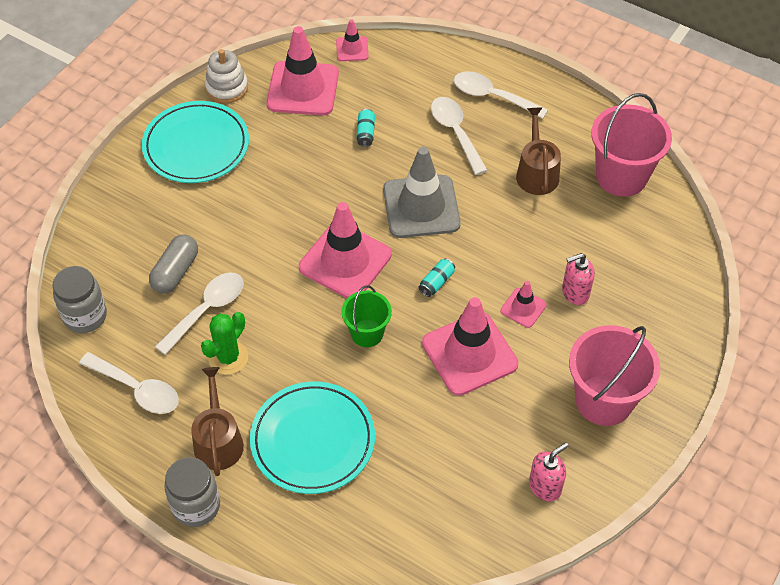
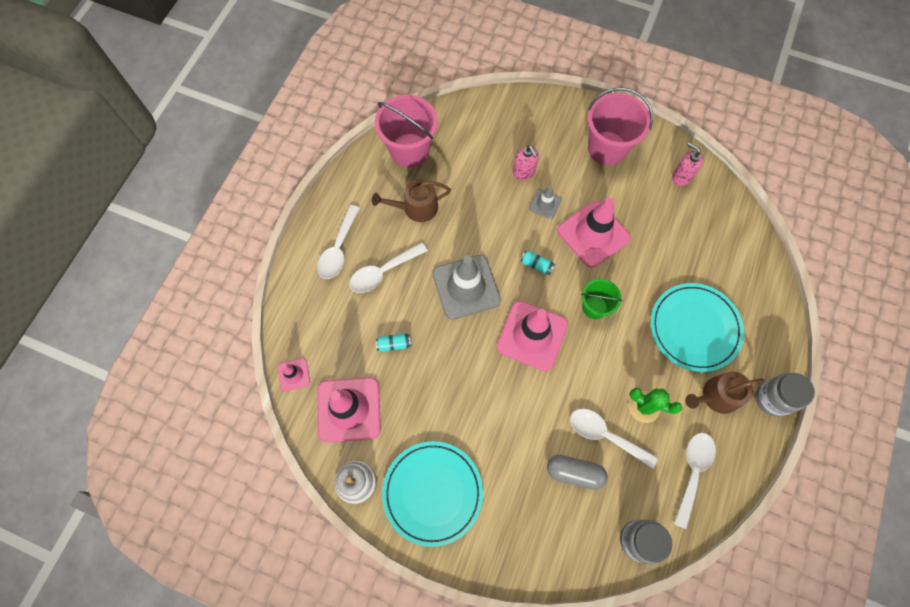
camera: 100 degrees left, 15 degrees up
(523, 308) = (545, 204): pink traffic cone -> grey traffic cone

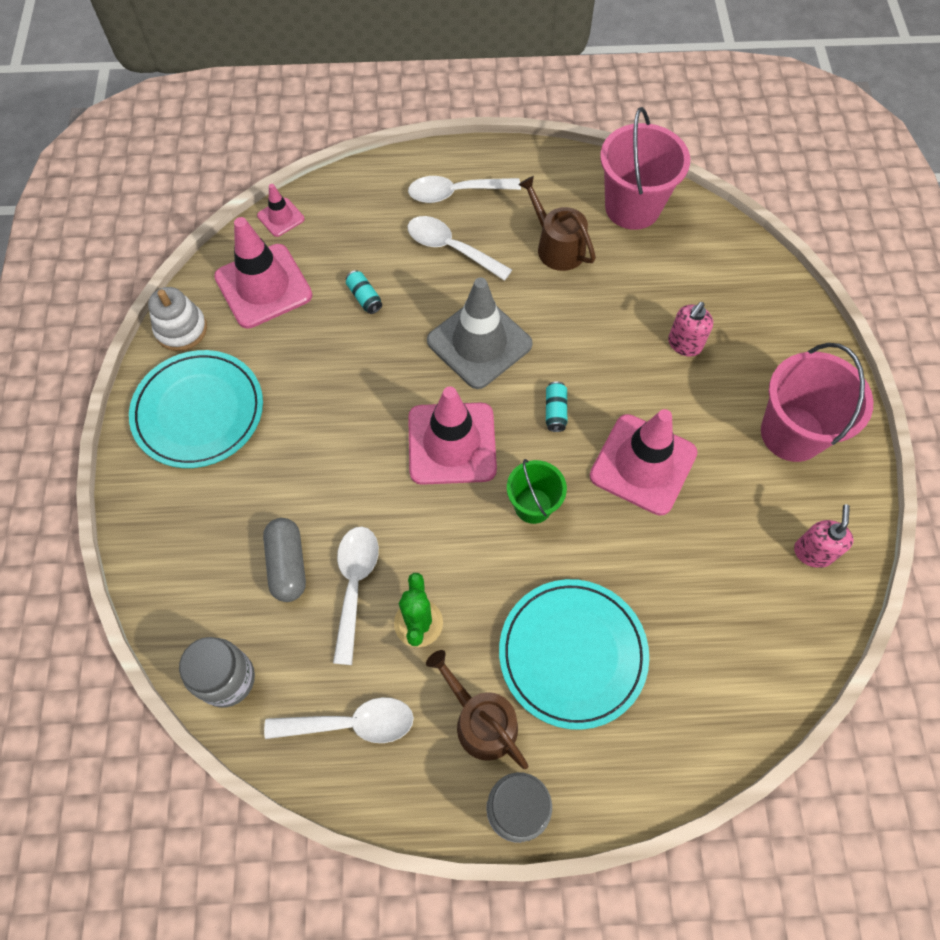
camera: 65 degrees right, 5 degrees down
(545, 204) = (652, 388): grey traffic cone -> none

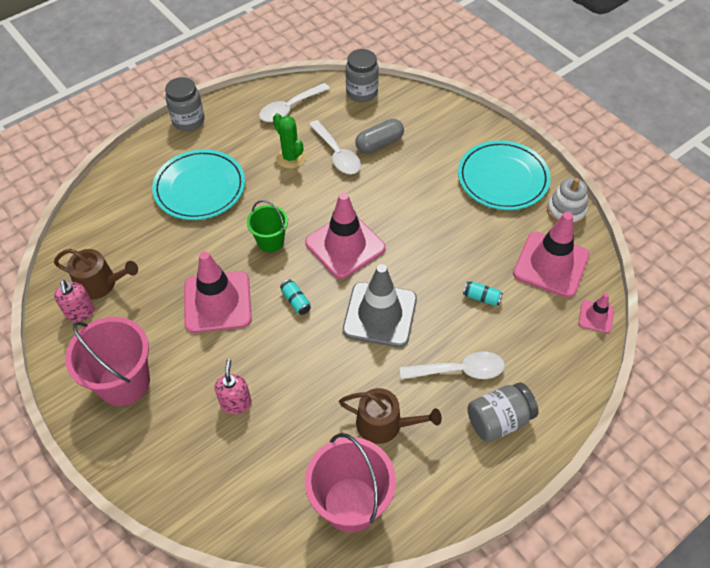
camera: 145 degrees right, 10 degrees down
(287, 565) = (379, 144): grey capsule -> grey capsule turned 75 degrees counterclockwise
(455, 193) = (499, 420): white spoon -> grey jar
(481, 721) = (228, 140): brown watering can -> brown watering can (100, 283)

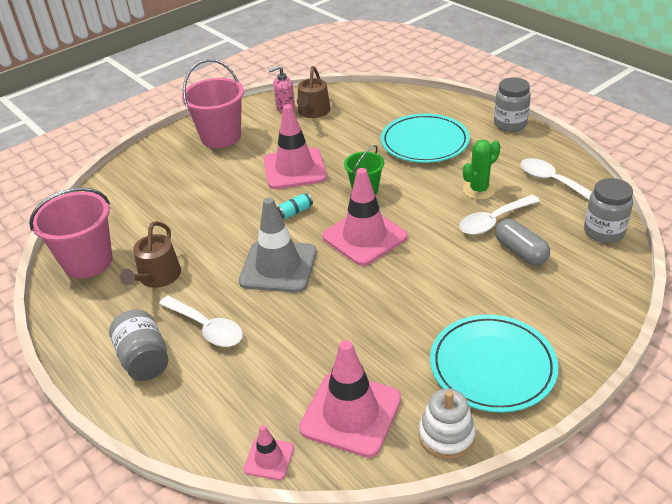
camera: 90 degrees right, 15 degrees down
(236, 403) = (194, 191): pink soap dispenser -> none
(459, 370) = (207, 328): white spoon -> white spoon turned 45 degrees counterclockwise
(481, 297) = (299, 345): turquoise can -> none

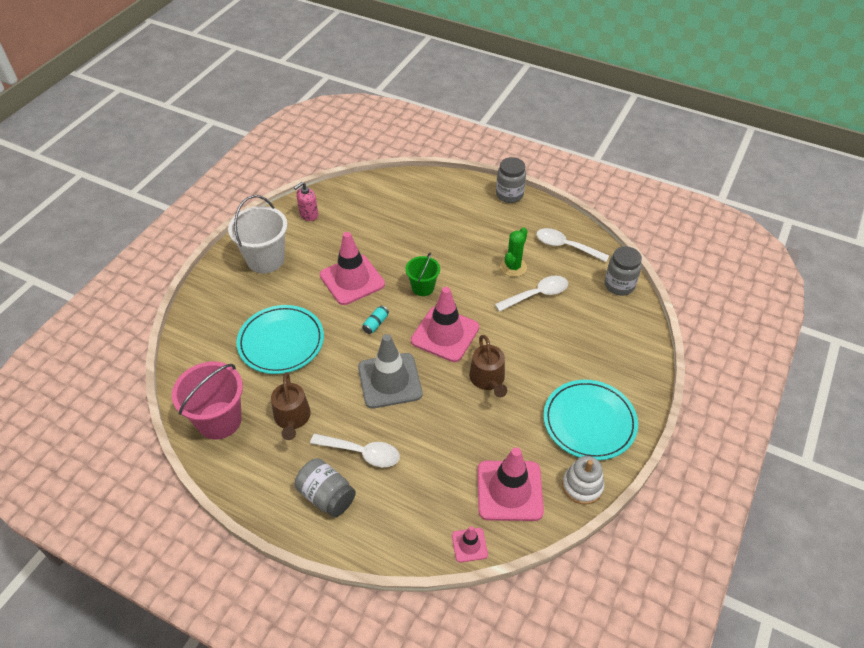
camera: 25 degrees left, 10 degrees up
(221, 137) = (265, 259): pink bucket -> white bucket
(313, 112) = (336, 214): brown watering can -> brown watering can (488, 379)
(424, 142) = (449, 228): turquoise plate -> turquoise plate (281, 342)
(493, 221) = (537, 294): white spoon -> white spoon turned 150 degrees counterclockwise
(520, 251) = (568, 318): grey capsule -> none

